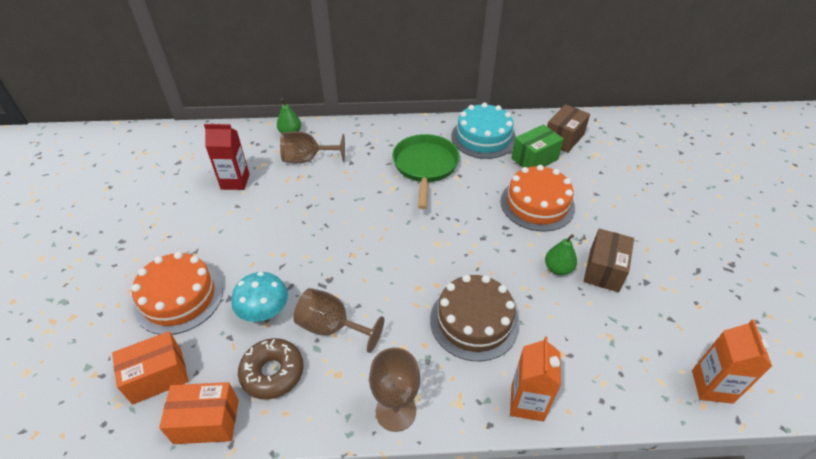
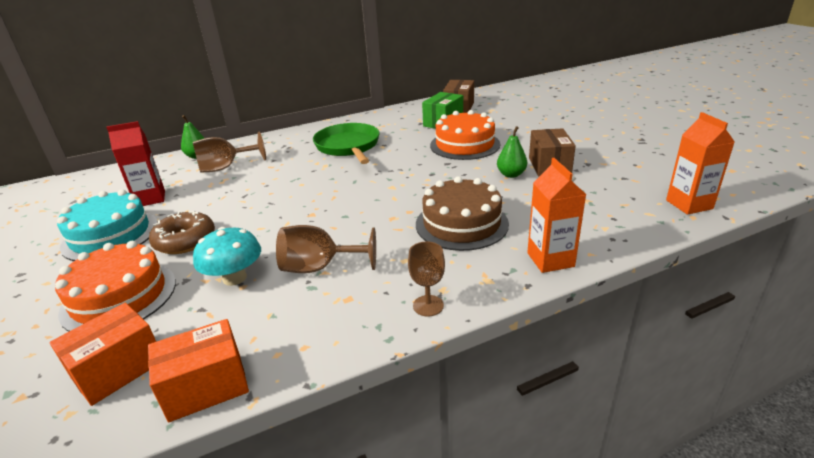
camera: 20 degrees left, 15 degrees down
(272, 373) = (270, 320): brown donut -> brown donut (185, 240)
(396, 411) = (428, 305): brown goblet -> brown goblet, size x0.66
(483, 137) = (390, 121): turquoise cake -> turquoise cake (110, 235)

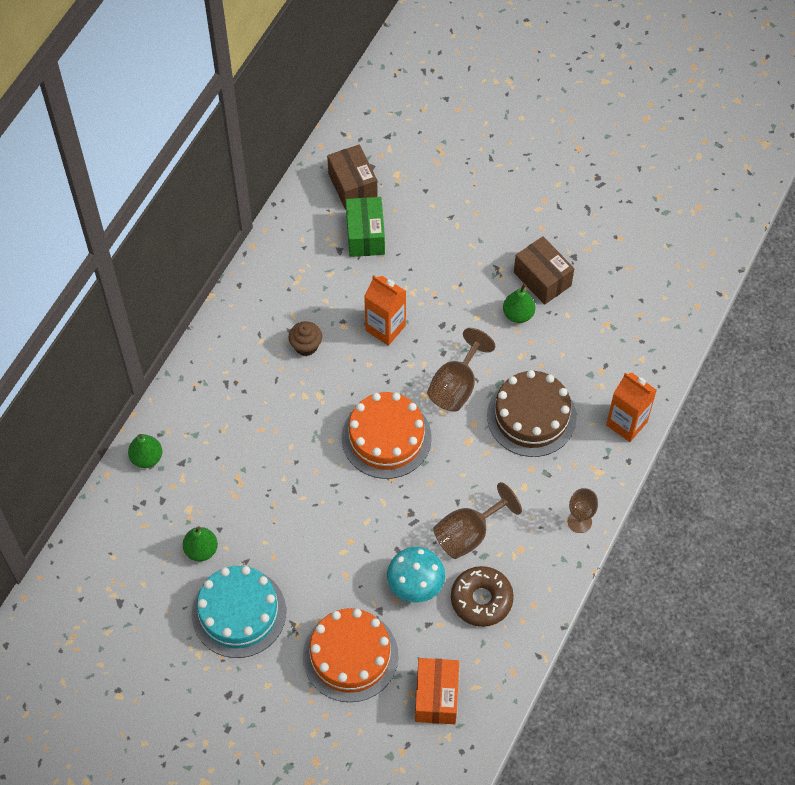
camera: 40 degrees left, 30 degrees up
(150, 199) = (201, 550): red carton -> green pear
(185, 240) = (319, 575): brown donut -> brown donut (481, 599)
(206, 386) = (506, 668): orange box -> none
(225, 167) = (211, 459): brown goblet -> brown goblet (456, 386)
(348, 146) = (306, 346): green pan -> brown cupcake
(464, 145) = (430, 277): orange cake -> orange cake (386, 438)
(689, 204) = (687, 288): orange carton -> orange carton (385, 328)

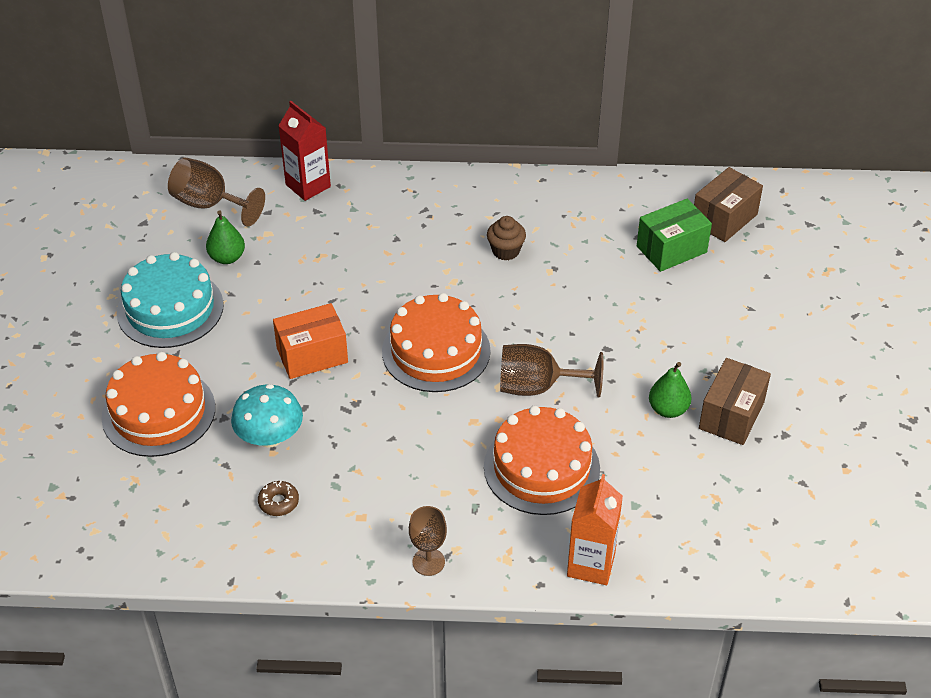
camera: 65 degrees right, 15 degrees down
(147, 458) = (308, 186): green pear -> red carton
(385, 328) = (570, 304): orange carton -> none
(436, 697) = (139, 503): orange box -> orange box (312, 355)
(468, 534) = (356, 462): brown goblet -> brown goblet (209, 204)
(481, 599) = (278, 502): brown donut -> brown donut, size x0.52
(531, 416) = (541, 467): brown cake -> orange cake

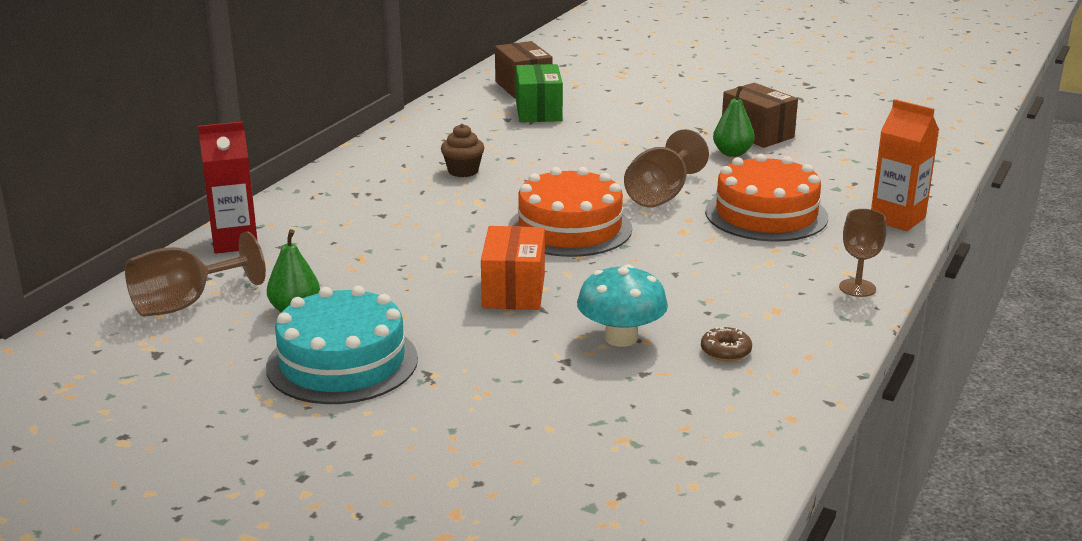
camera: 65 degrees left, 20 degrees down
(158, 412) = (519, 402): orange cake -> none

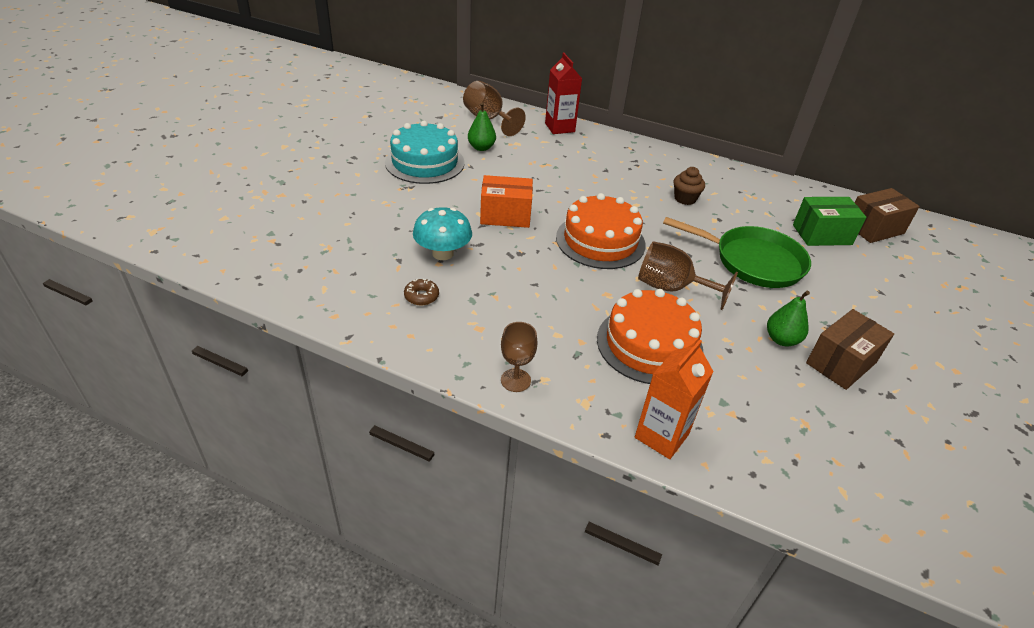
camera: 85 degrees right, 15 degrees up
(598, 150) = (753, 261): none -> green pan

